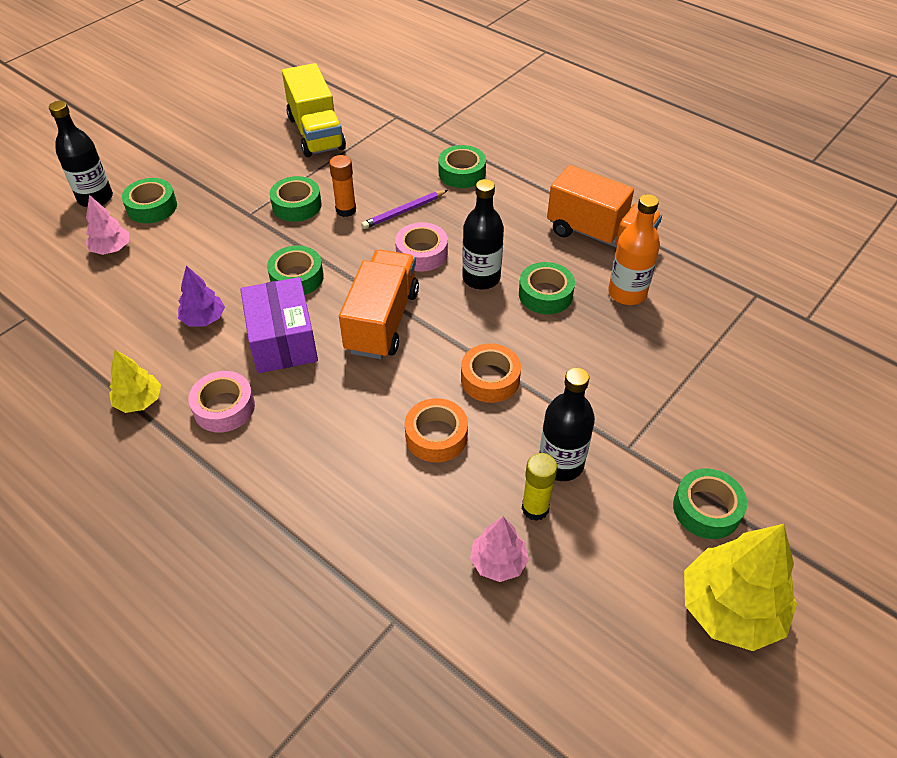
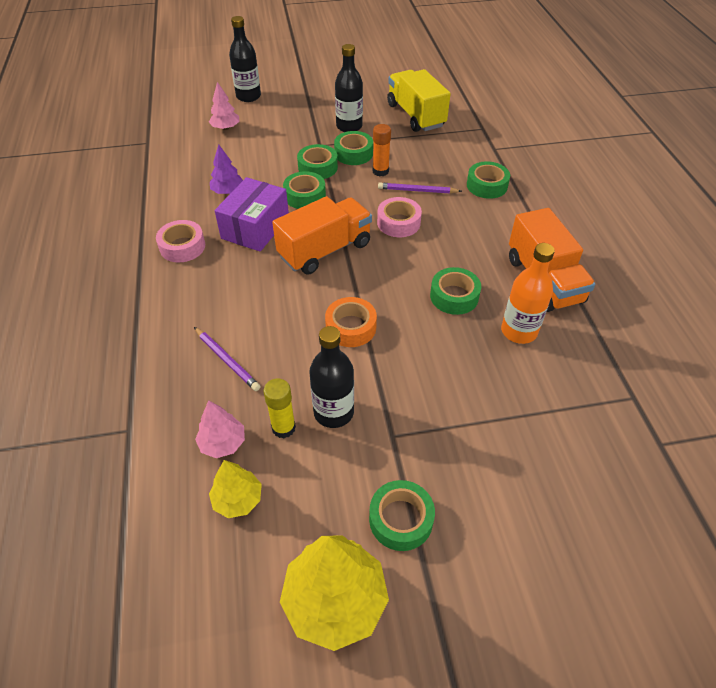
camera: 40 degrees right, 0 degrees up
(139, 401) = (147, 217): yellow tree -> yellow tree (238, 499)
(152, 207) = (271, 115): green tape -> green tape (317, 167)
(316, 133) = (415, 115): yellow truck -> yellow truck turned 135 degrees clockwise
(412, 487) = (227, 360): none -> purple pencil
(436, 436) = (276, 340): orange tape -> none
(481, 278) = (420, 260): black bottle -> black bottle (349, 126)

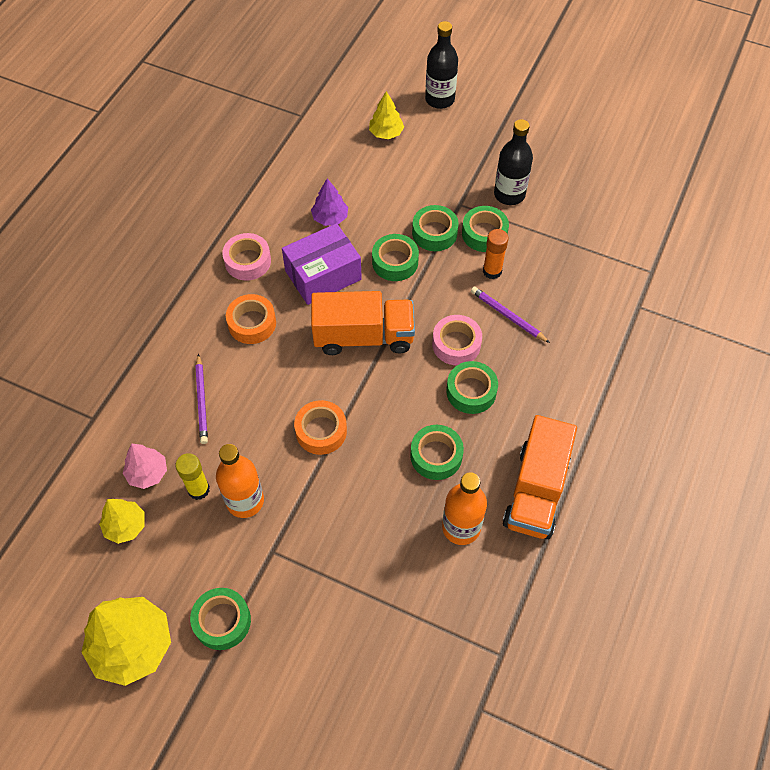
camera: 35 degrees right, 10 degrees up
(223, 285) = (252, 323): none -> orange tape
(225, 128) = (386, 133): pink tree -> yellow tree
(333, 412) = (245, 501): black bottle -> orange bottle
(415, 115) = (593, 215): yellow truck -> none
(487, 185) = (584, 349): green tape -> green tape (471, 391)

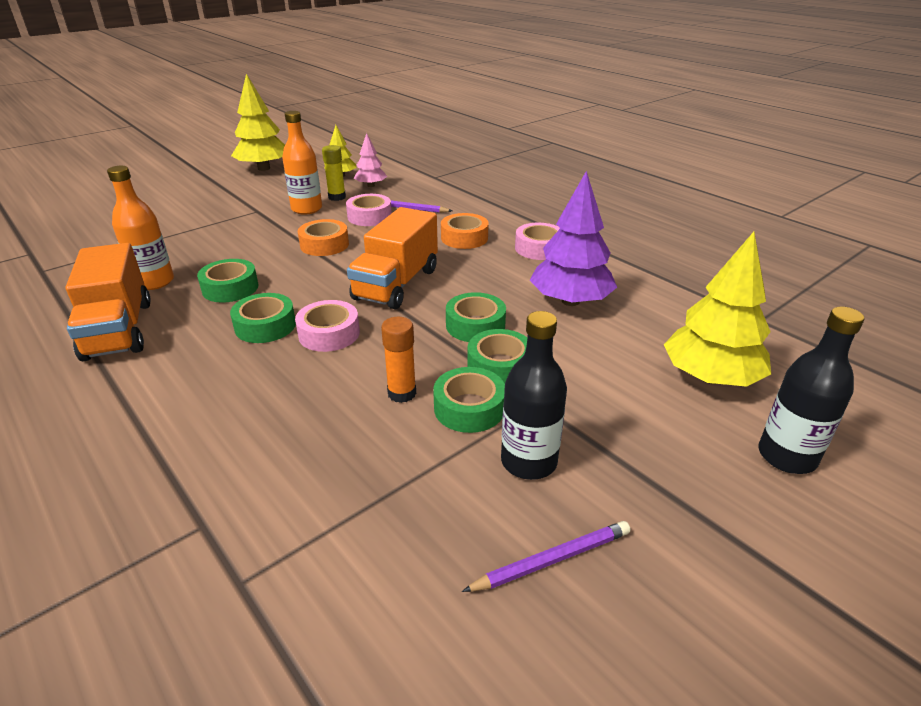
camera: 115 degrees right, 25 degrees down
(222, 621) = (237, 190): green tape -> none
(238, 427) = (369, 216): none -> pink tape
(323, 275) = (492, 280): purple box -> none
(330, 218) = (570, 301): purple tree -> purple tree, size x1.81
(386, 133) = (710, 377): yellow tree -> yellow tree, size x1.81
(507, 316) = (325, 382): purple pencil -> purple pencil (552, 559)
(536, 491) = (118, 330): orange truck -> orange truck turned 150 degrees counterclockwise

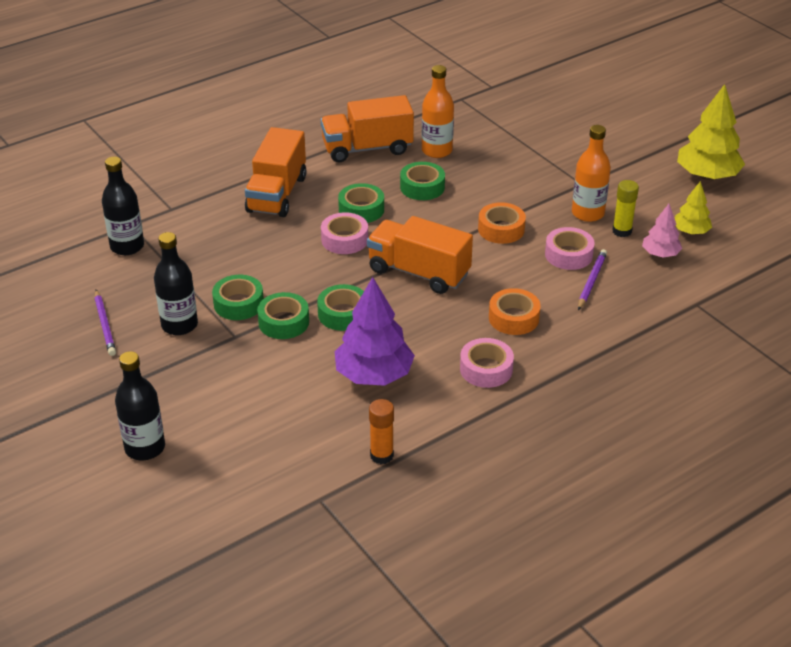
camera: 95 degrees right, 5 degrees up
(202, 400) = (277, 194): none -> orange truck
(316, 574) = (127, 246): none -> black bottle
(402, 393) = (262, 274): orange glue stick -> orange glue stick (381, 455)
(710, 377) = (241, 435): yellow tree -> none

